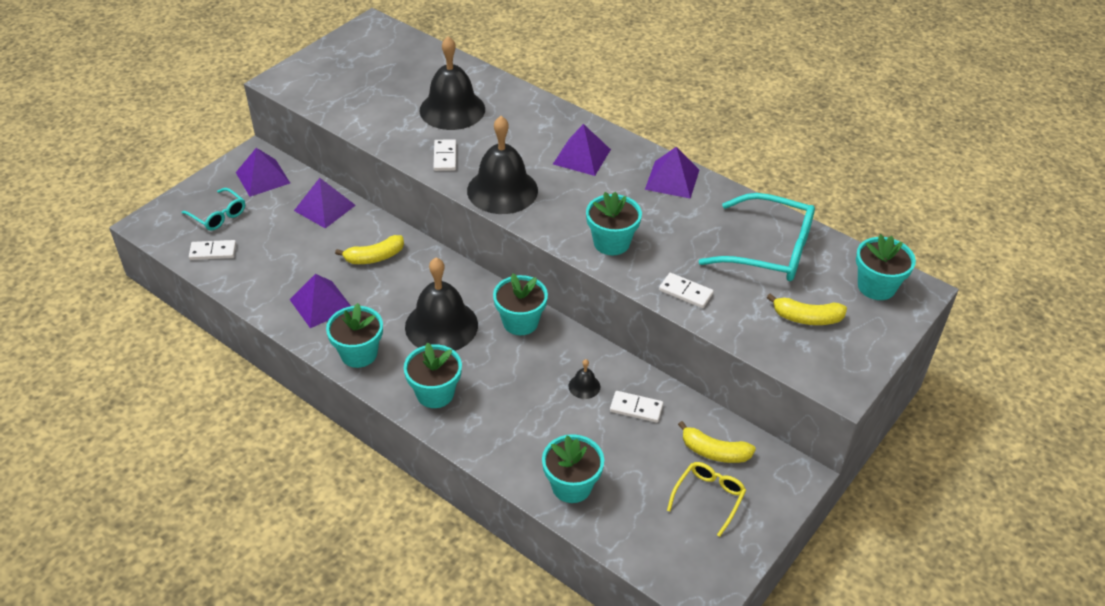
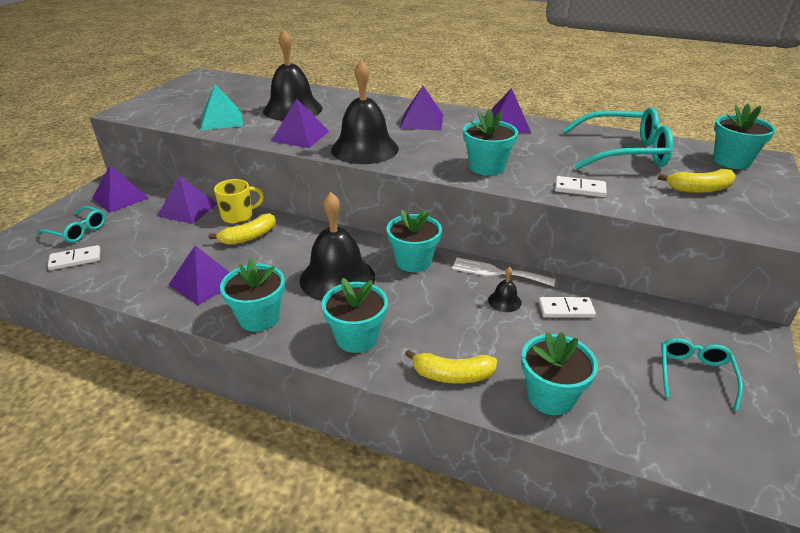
camera: 15 degrees left, 10 degrees down
(371, 227) = (238, 216): none -> yellow mug
(373, 115) = (221, 120): none -> turquoise pyramid
(445, 157) = (300, 136): white domino -> purple pyramid
(595, 353) = (497, 272): none -> white fork
(708, 498) = (694, 375): yellow glasses -> turquoise glasses
(714, 452) = (665, 331): yellow banana -> yellow banana (452, 375)

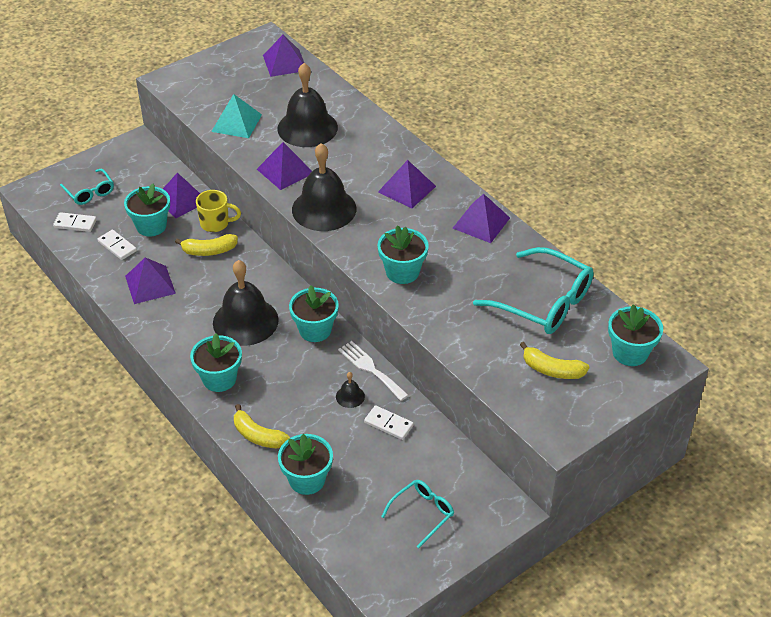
camera: 30 degrees right, 10 degrees up
(120, 198) = (137, 164): purple pyramid -> purple pyramid (284, 63)
(259, 318) = (167, 333): turquoise flower pot -> turquoise flower pot (151, 226)
(579, 189) = (451, 327): white domino -> white domino (117, 246)

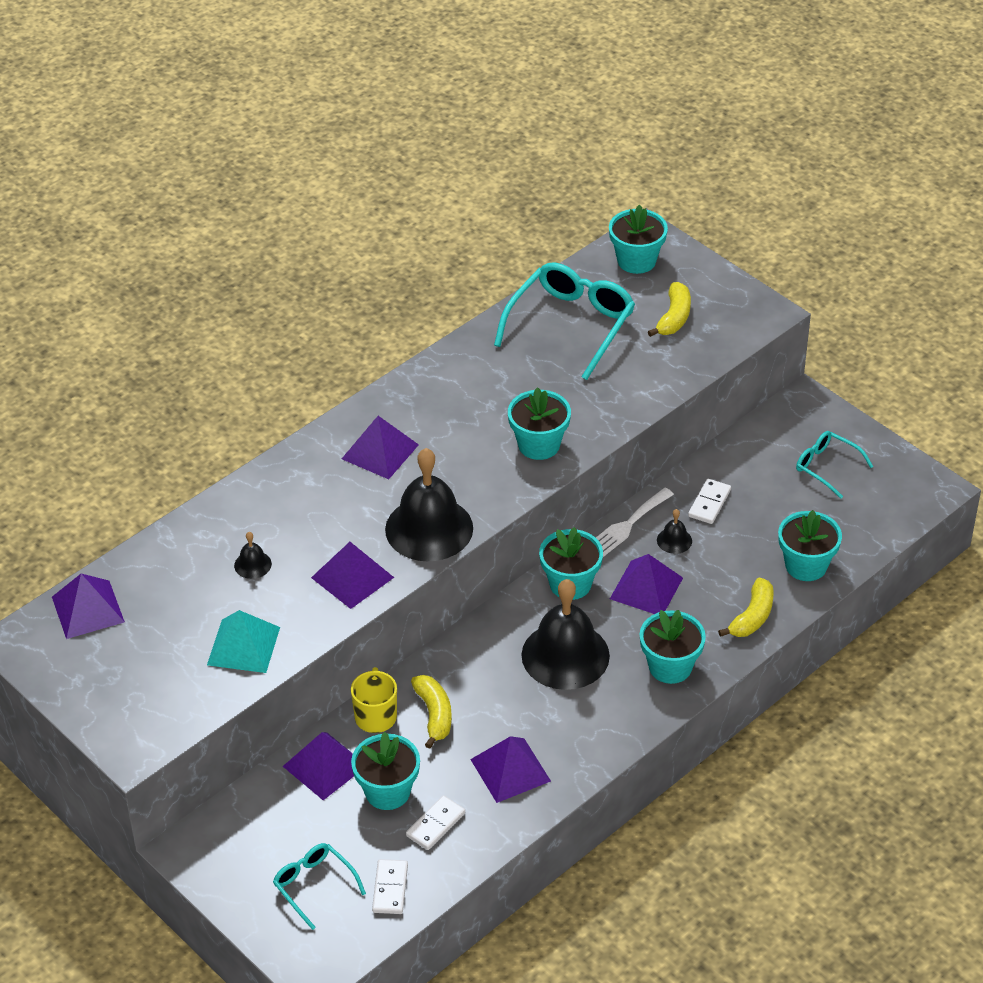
camera: 95 degrees left, 0 degrees up
(89, 192) = (314, 886): turquoise glasses -> turquoise glasses turned 90 degrees counterclockwise
(307, 128) = (252, 564): black bell -> black bell, size x0.42
(481, 223) = (439, 380): purple pyramid -> purple pyramid (646, 588)

